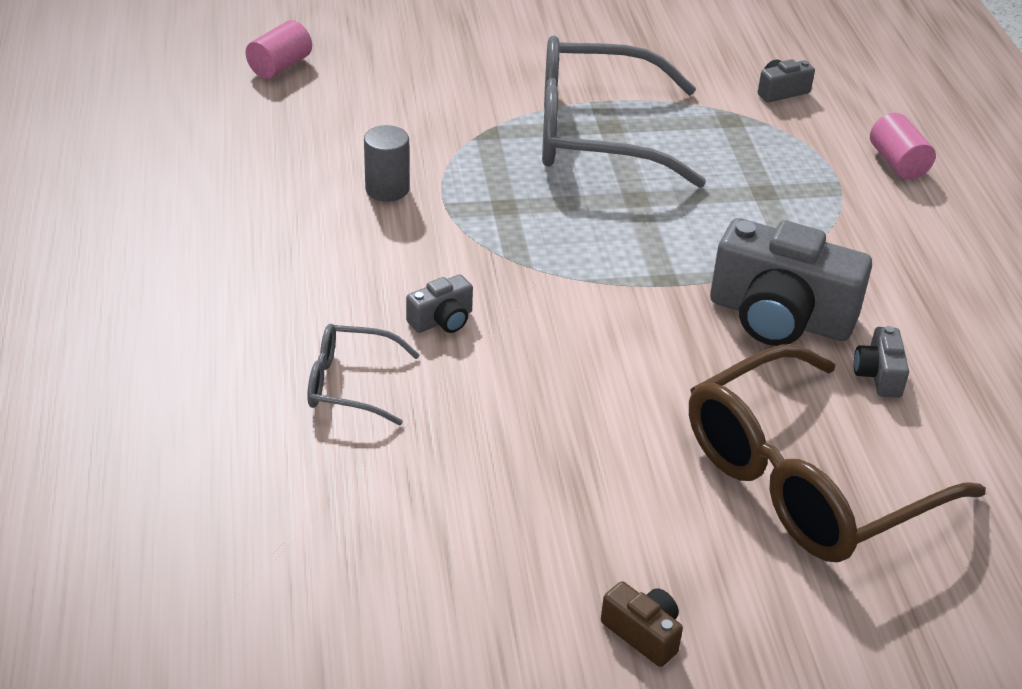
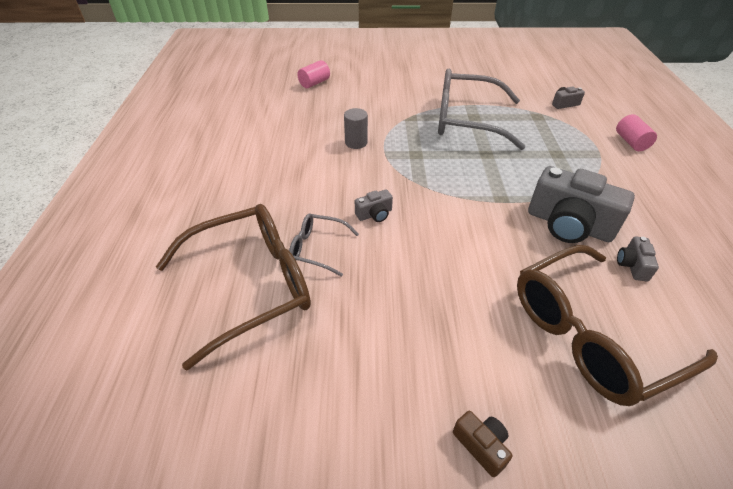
camera: 10 degrees right, 5 degrees up
(244, 451) = (249, 286): none -> brown glasses

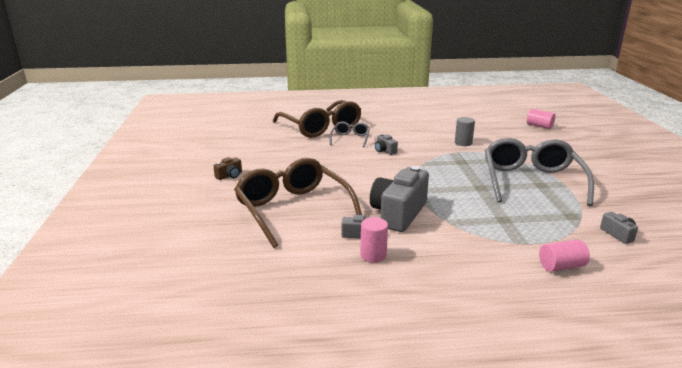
camera: 85 degrees right, 20 degrees down
(674, 257) = (373, 255): none -> pink cylinder

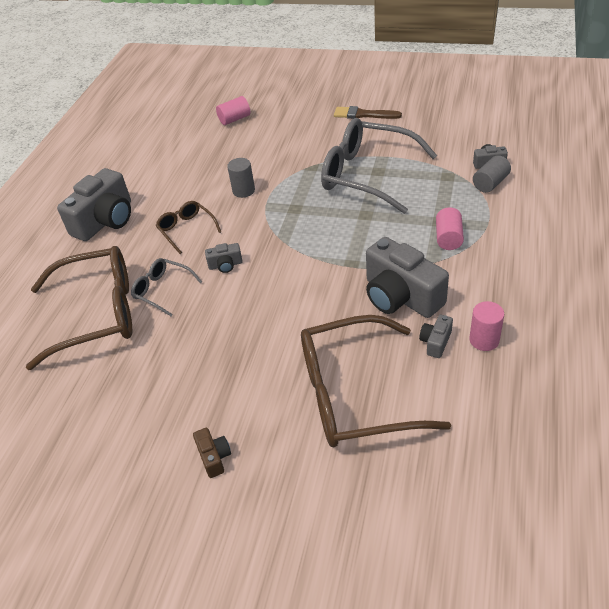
camera: 65 degrees left, 20 degrees up
(397, 114) = (105, 221): none -> grey camera
(408, 134) = (187, 230): none -> brown glasses
(561, 266) = (531, 216): pink cylinder -> pink cylinder (448, 238)
(587, 238) = (490, 183): none -> grey cylinder
(612, 168) = (363, 114): none -> brown brush

